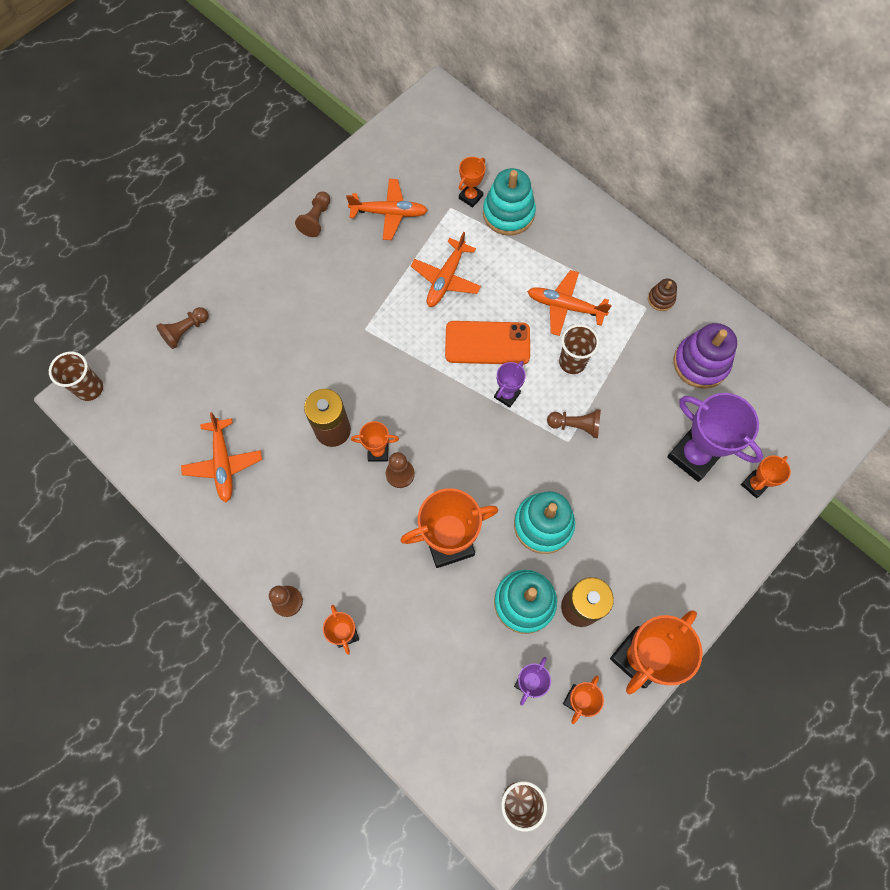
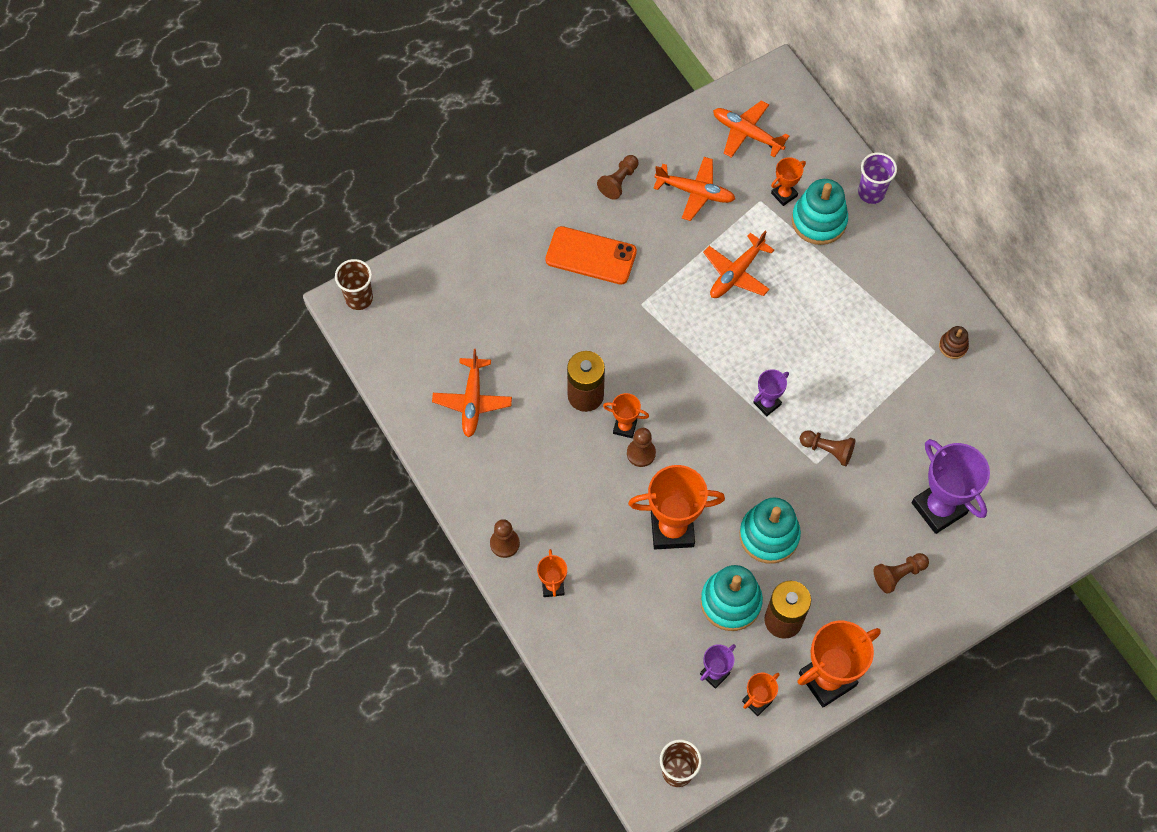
camera: 15 degrees right, 5 degrees down
(185, 331) = (463, 264): brown pawn -> brown pawn (898, 574)
(487, 343) = (761, 347): orange phone -> orange phone (591, 256)
(548, 178) = (871, 193): none -> purple cup
(565, 306) = (851, 330): orange plane -> orange plane (747, 134)
(572, 362) = (842, 387): brown cup -> none
(700, 363) = (974, 420): purple stacking toy -> none
(754, 484) = (992, 551): orange trophy -> none

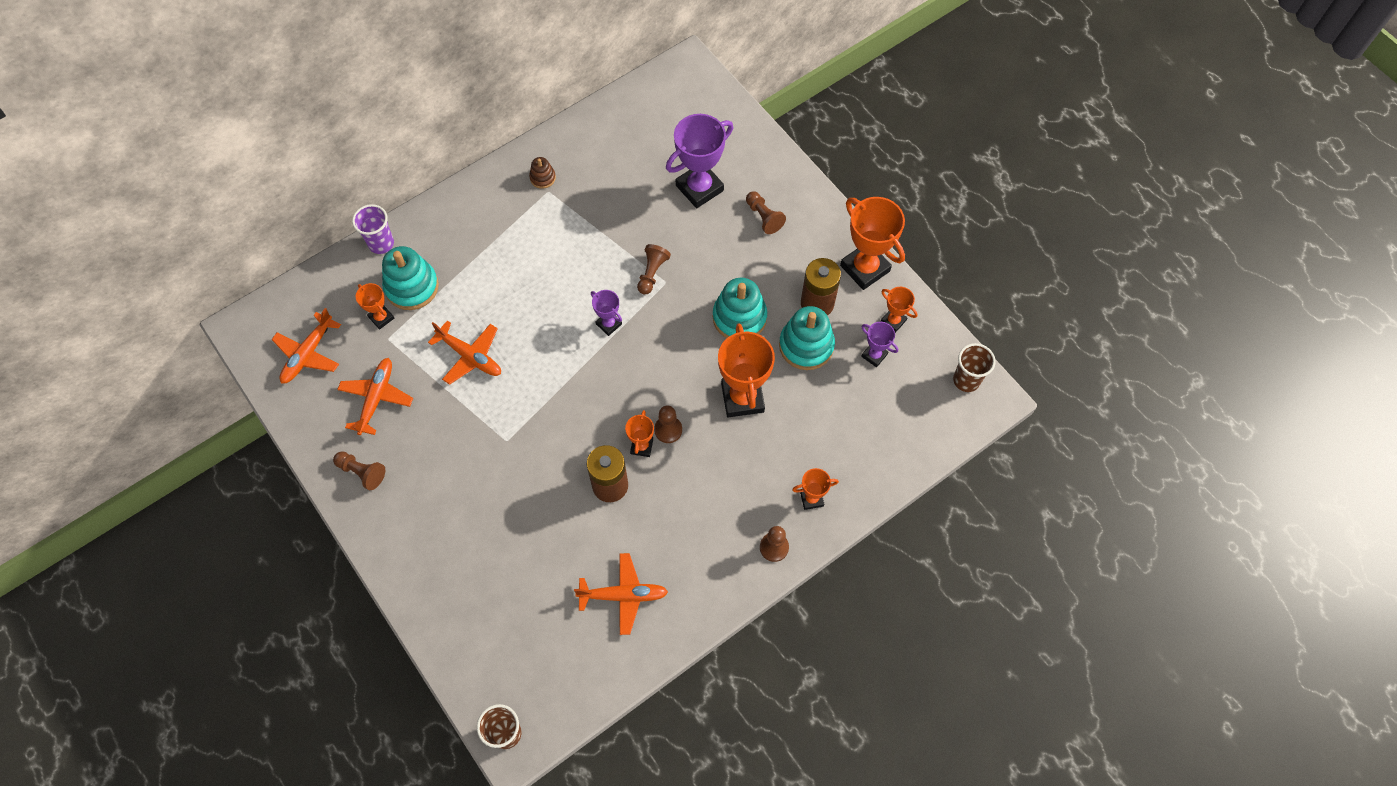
camera: 95 degrees left, 0 degrees up
(591, 256) = (451, 493): orange phone -> none

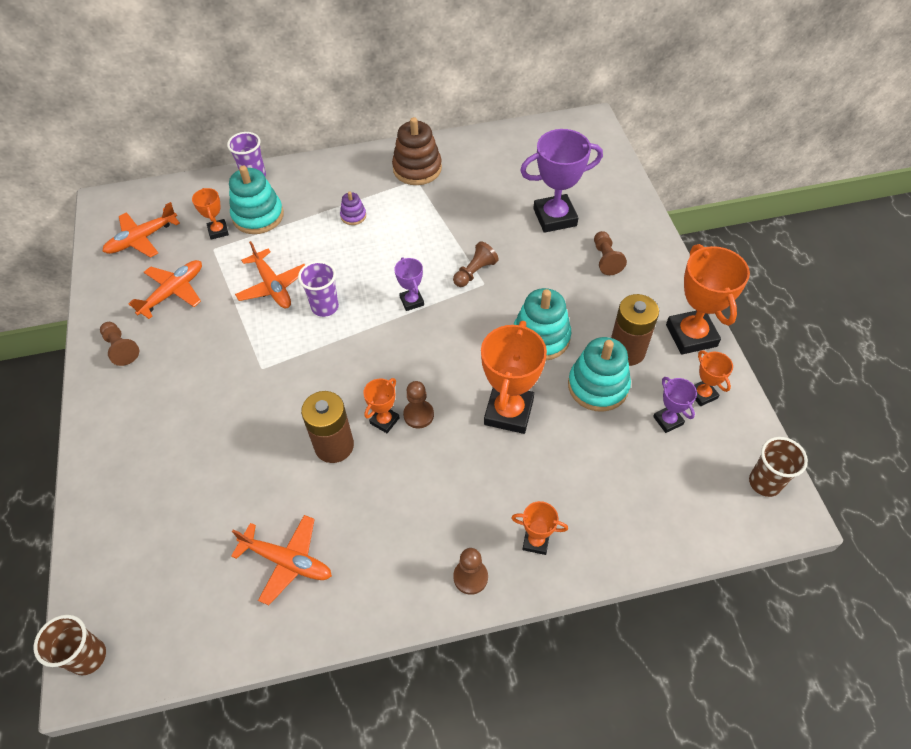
camera: 25 degrees right, 10 degrees down
(507, 253) = (353, 216): none -> purple stacking toy
(531, 359) = (325, 307): none -> purple cup
(542, 178) = (417, 169): brown stacking toy -> brown stacking toy, size x1.99

